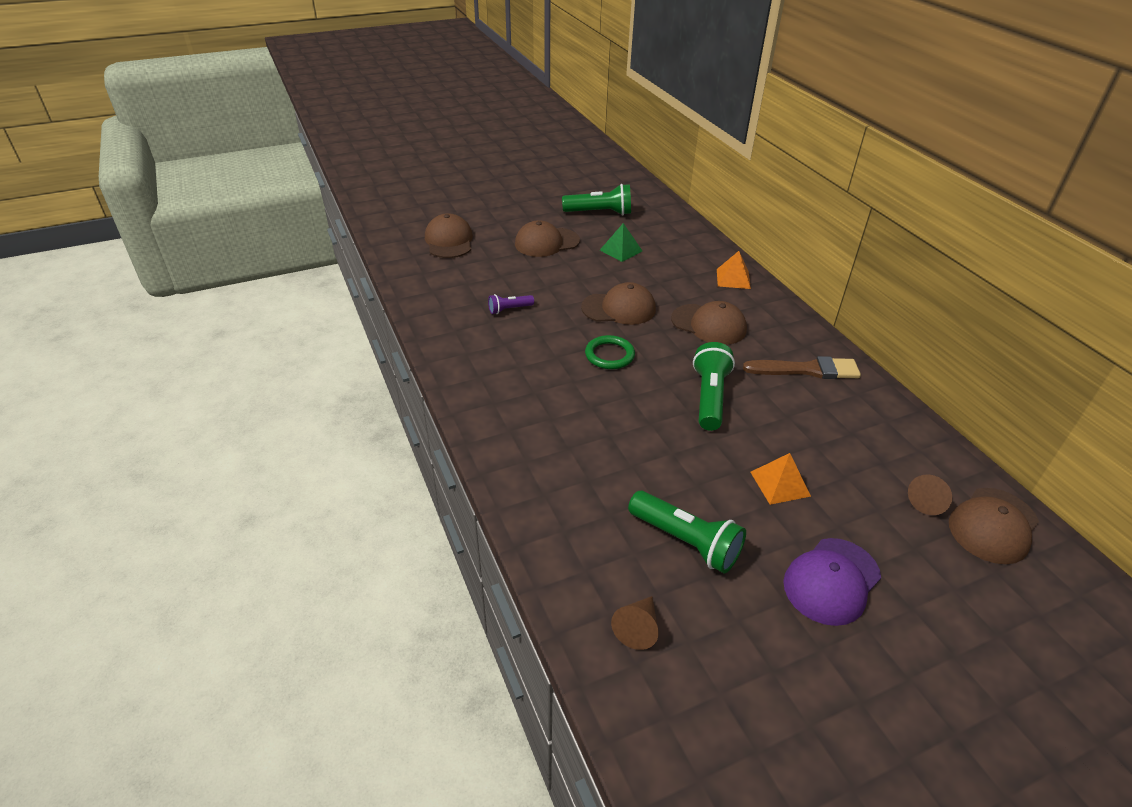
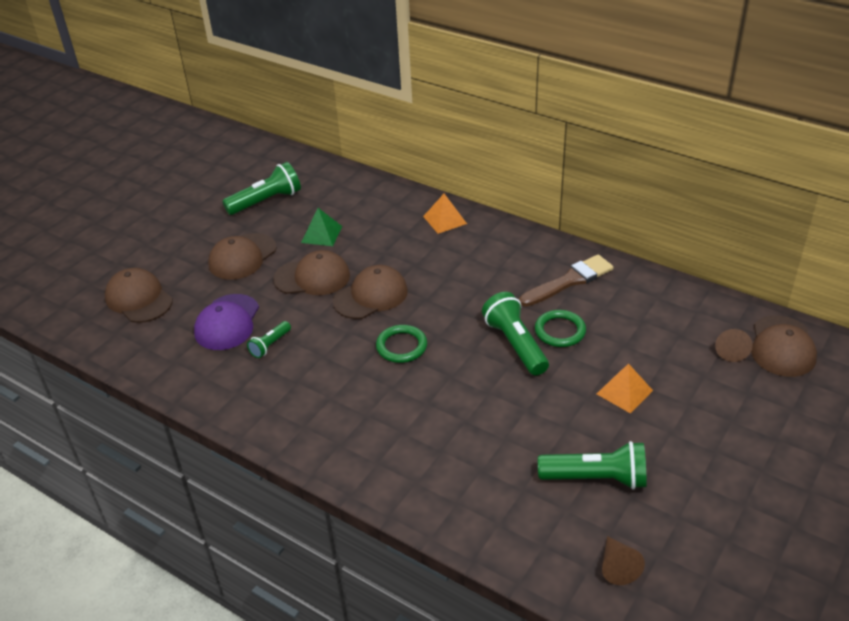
camera: 30 degrees left, 0 degrees up
(509, 309) = (270, 345): purple flashlight -> green flashlight
(709, 324) = (460, 275): brown cap -> brown cap (312, 277)
(761, 405) = (560, 331): none -> green ring
(831, 581) = (715, 449): purple cap -> purple cap (227, 322)

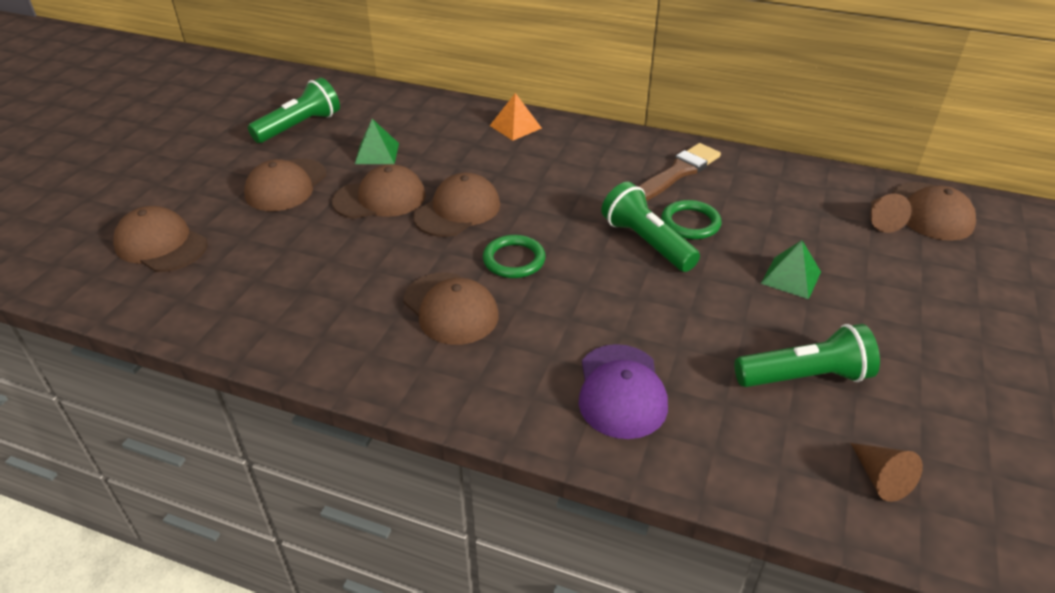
camera: 15 degrees left, 0 degrees up
(227, 322) = (286, 258): purple cap -> purple cap (621, 391)
(270, 345) = (349, 277): green flashlight -> none
(339, 382) = (451, 308): none -> brown cap
(624, 392) = (791, 277): orange pyramid -> green pyramid

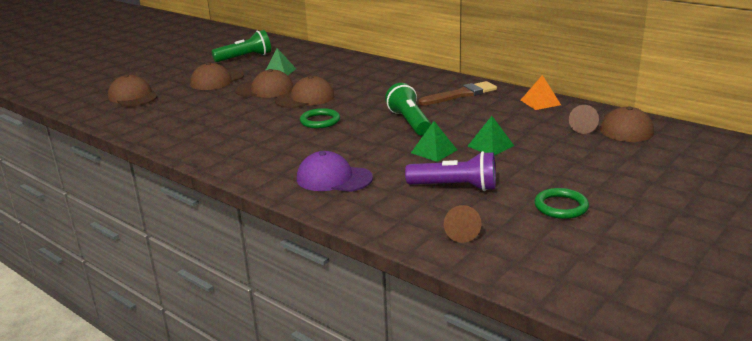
camera: 20 degrees right, 15 degrees down
(451, 308) = (265, 136): brown cap -> none
(515, 126) = (374, 67): orange pyramid -> orange pyramid (540, 102)
(621, 391) = (333, 178): purple cap -> purple cap turned 90 degrees clockwise
(690, 223) = (446, 117): green ring -> green ring (561, 206)
(723, 302) = (434, 151): none -> green pyramid
(805, 377) = (455, 187): green flashlight -> purple flashlight

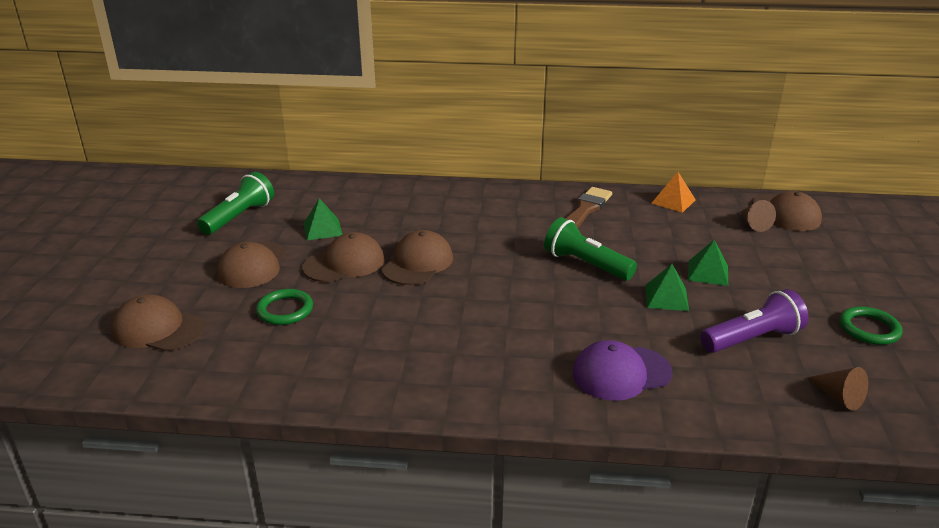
camera: 35 degrees left, 5 degrees up
(320, 121) = (485, 293): green ring -> green ring (285, 310)

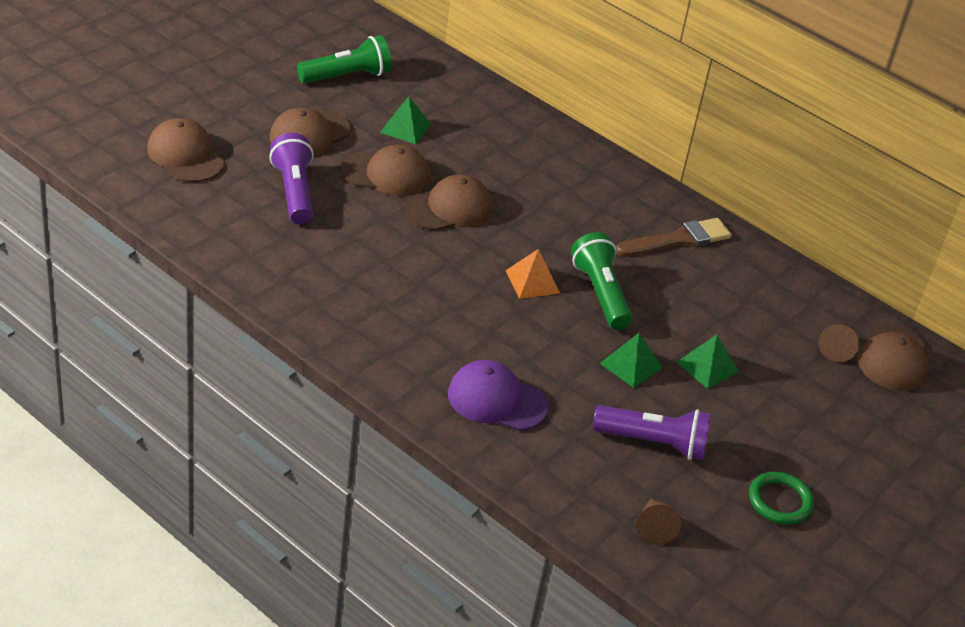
camera: 30 degrees right, 10 degrees up
(285, 310) = (294, 192): green ring -> purple flashlight
(673, 201) = (788, 279): orange pyramid -> orange pyramid (532, 281)

